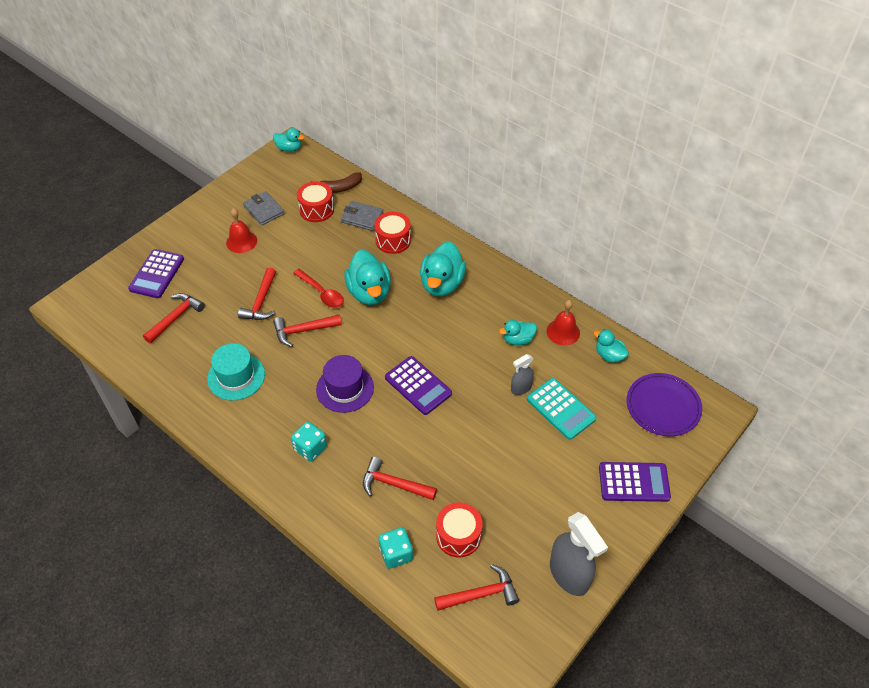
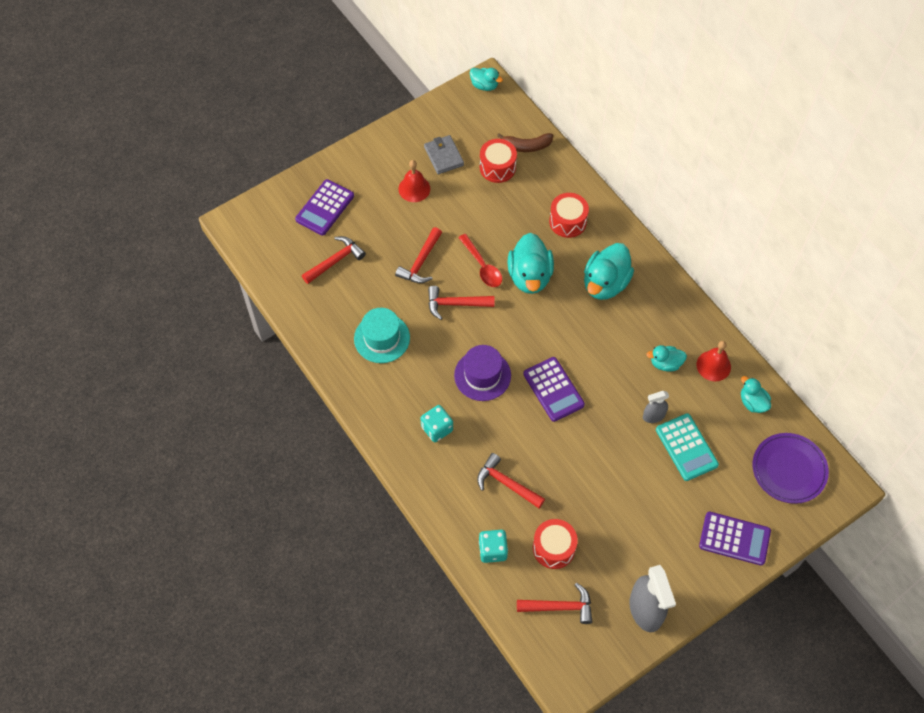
camera: 15 degrees right, 10 degrees up
(362, 217) = (542, 187): grey wallet -> none

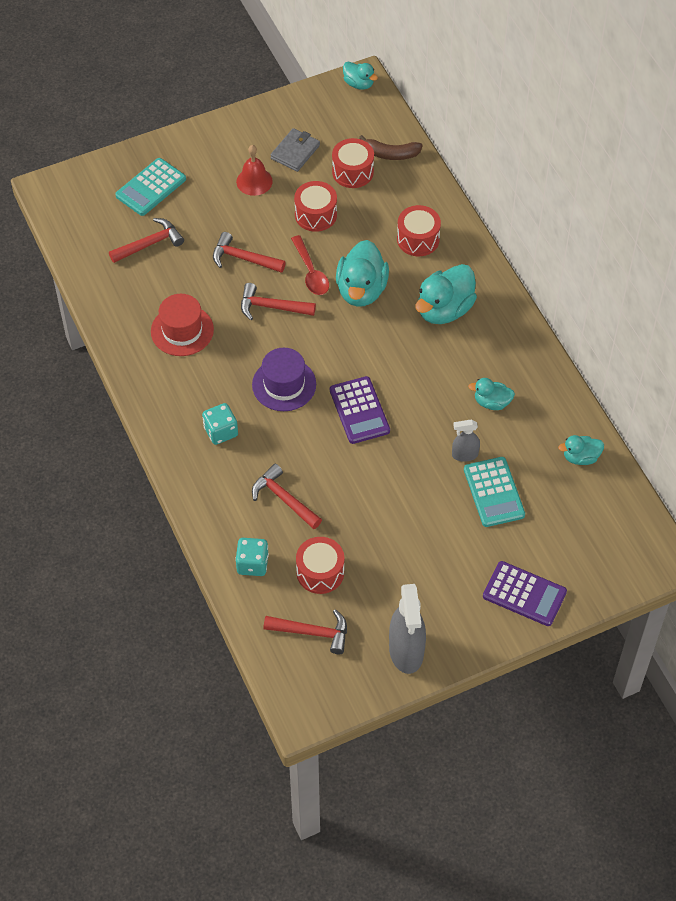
camera: 10 degrees right, 5 degrees down
(325, 208) = (151, 187): purple calculator -> turquoise calculator
(382, 338) = (182, 330): turquoise hat -> red hat
(421, 262) = (243, 258): red hammer -> red hammer turned 75 degrees clockwise
(444, 156) = (295, 152): grey wallet -> grey wallet turned 45 degrees clockwise
(474, 212) = (315, 215): none -> red drum
(713, 365) = (546, 412): red bell -> none
(752, 402) = (580, 457): turquoise duck -> turquoise duck turned 75 degrees counterclockwise
(789, 469) = (604, 532): purple plate -> none

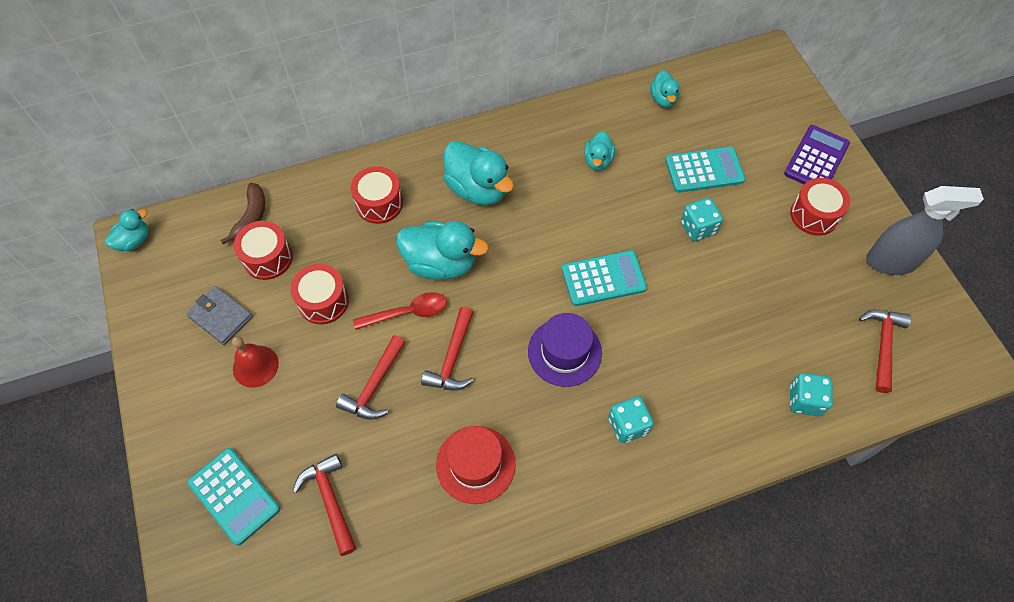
camera: 85 degrees left, 5 degrees up
(284, 499) = (718, 362): red hammer -> none
(320, 572) = (809, 332): red drum -> red drum (814, 215)
(359, 410) = (603, 279): purple calculator -> turquoise calculator
(424, 485) = (698, 227): none -> turquoise dice
(464, 455) = (660, 190): grey spray bottle -> none

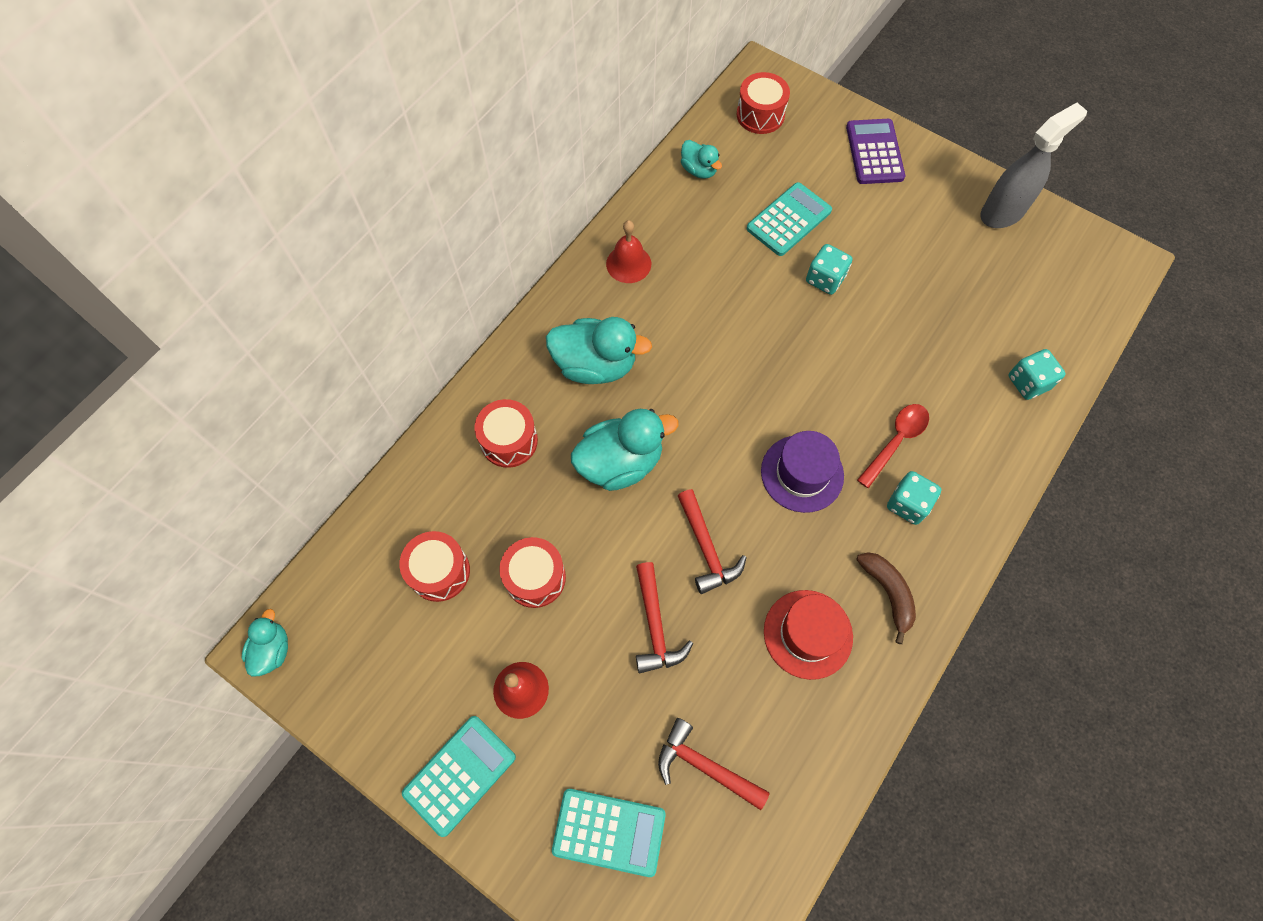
camera: 35 degrees left, 5 degrees up
(221, 316) = (441, 665): grey wallet -> none
(251, 218) = (385, 541): brown banana -> brown banana (888, 593)
(407, 313) = (628, 533): red spoon -> red spoon (895, 441)
(557, 135) = (628, 264): none -> red bell
(598, 160) = (686, 267): turquoise duck -> none
(603, 279) = (781, 380): turquoise calculator -> turquoise calculator (459, 775)
(814, 215) = (911, 207): red drum -> red drum (760, 115)
(882, 345) = (1050, 293): red hammer -> none

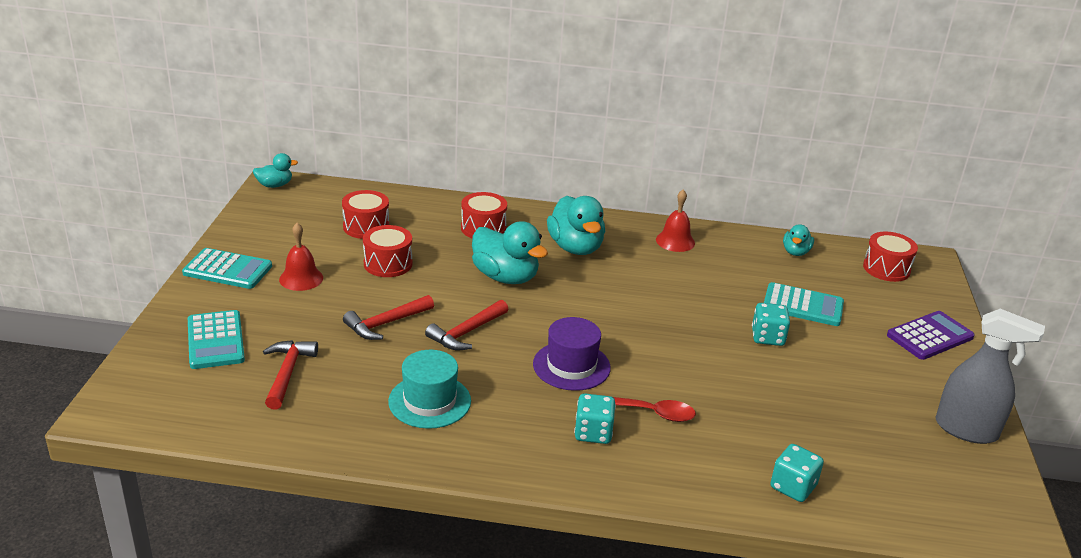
camera: 60 degrees right, 35 degrees down
(808, 634) = (429, 401): red hat -> turquoise hat
(888, 593) = (498, 439): brown banana -> none

